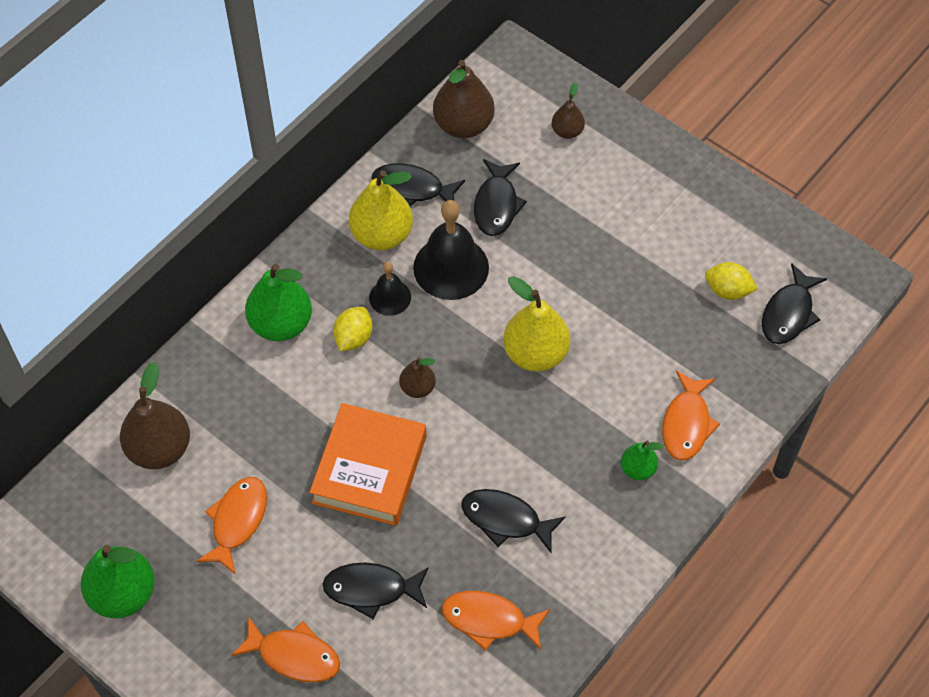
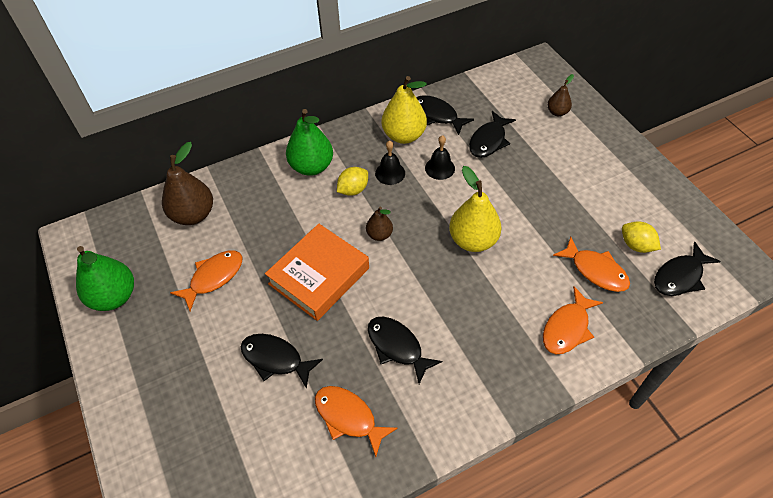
camera: 25 degrees right, 5 degrees down
(294, 655) = (196, 385): orange fish -> orange fish (595, 270)
(451, 267) = (440, 168): black bell -> black bell, size x0.55
(463, 125) = (488, 90): brown pear -> none
(638, 469) = (515, 347): green pear -> none

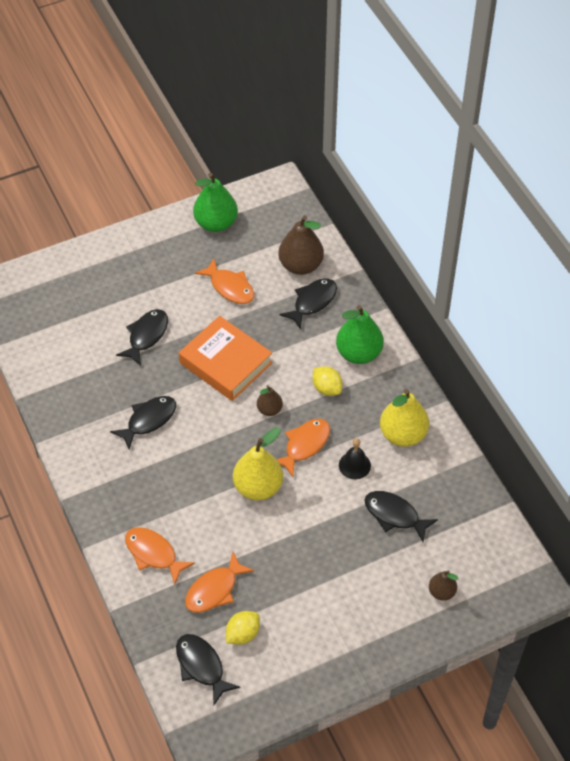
camera: 90 degrees right, 0 degrees up
(348, 417) = (90, 386): orange fish -> orange fish (304, 445)
(390, 173) = (348, 420): black bell -> none
(437, 115) = (435, 468): black fish -> black fish (312, 302)

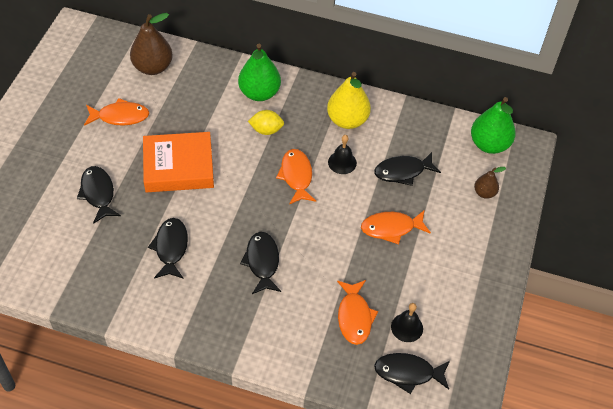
camera: 50 degrees left, 0 degrees up
(153, 554) = (285, 331): orange fish -> orange fish (391, 228)
(216, 223) = (57, 83): green pear -> green pear (489, 144)
(243, 634) = (407, 327): yellow lemon -> black bell
(258, 487) = (300, 227): yellow pear -> none
(269, 410) = (246, 173): brown pear -> none
(312, 302) = (190, 84): black fish -> black fish (262, 262)

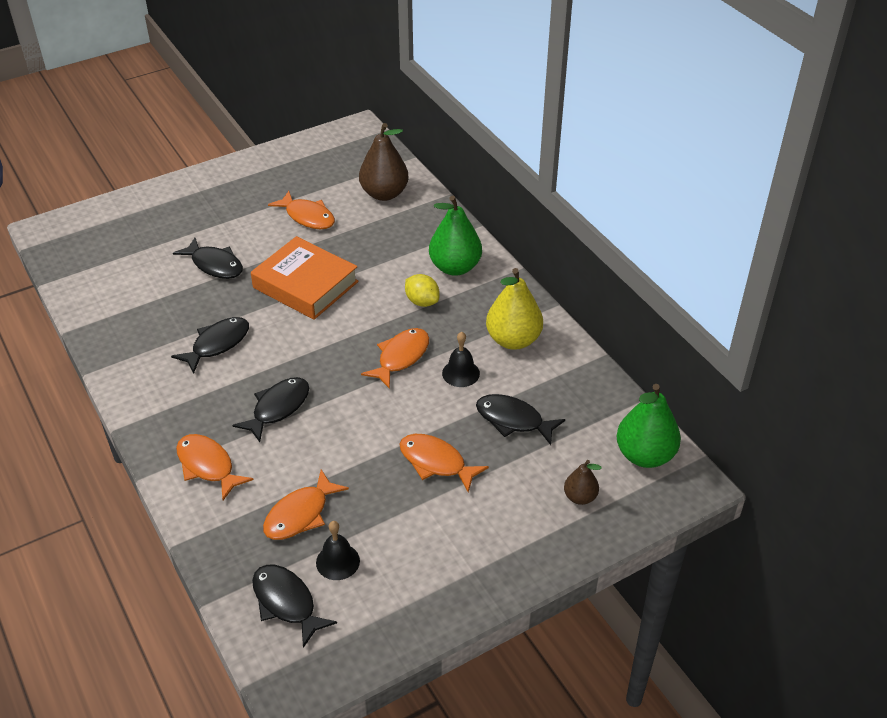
camera: 45 degrees right, 10 degrees down
(98, 193) = (215, 265): black fish -> black fish turned 105 degrees clockwise
(265, 330) = (207, 466): none -> orange fish

